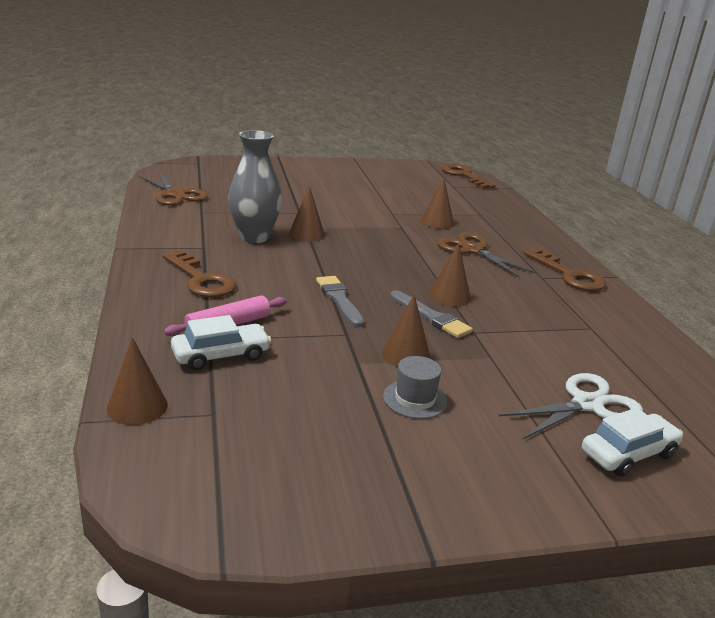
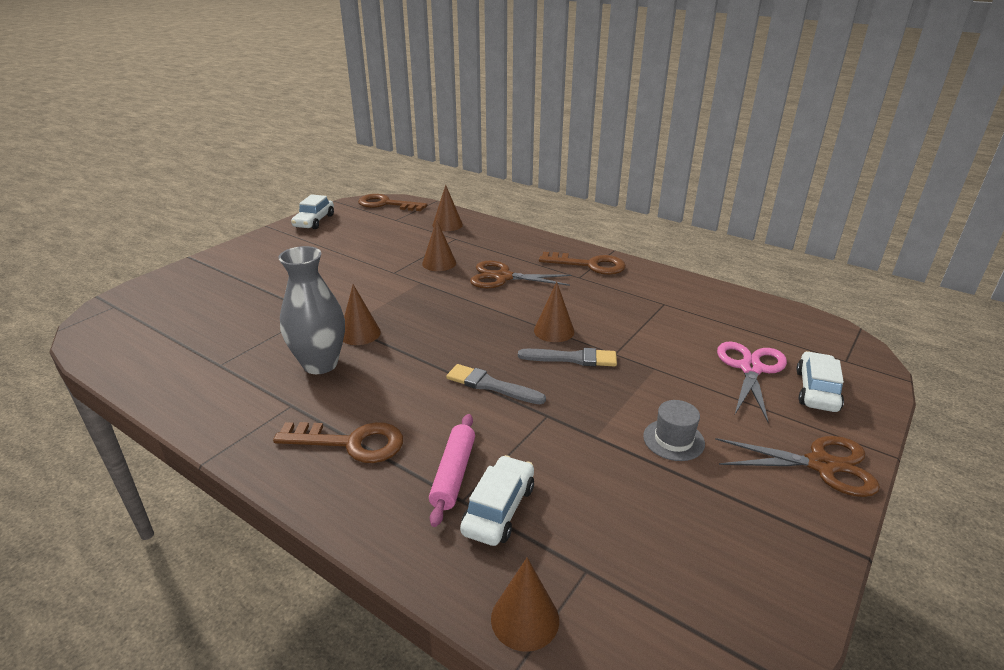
camera: 40 degrees left, 5 degrees up
(175, 195) = (155, 359): brown scissors -> brown scissors (821, 465)
(390, 166) = (314, 221): none -> white car
(405, 355) = (610, 405): brown cone -> brown cone (447, 225)
(587, 405) = (751, 368): white scissors -> pink scissors

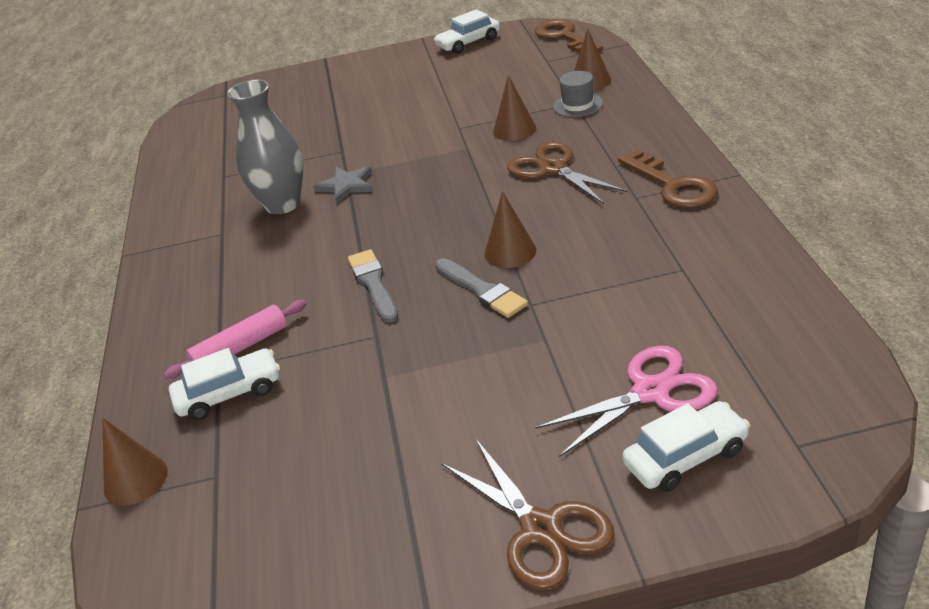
camera: 50 degrees right, 5 degrees up
(351, 443) = (215, 285): brown key -> none
(360, 333) = (346, 186): brown cone -> grey star
(673, 440) = (443, 418): grey hat -> grey hat (578, 105)

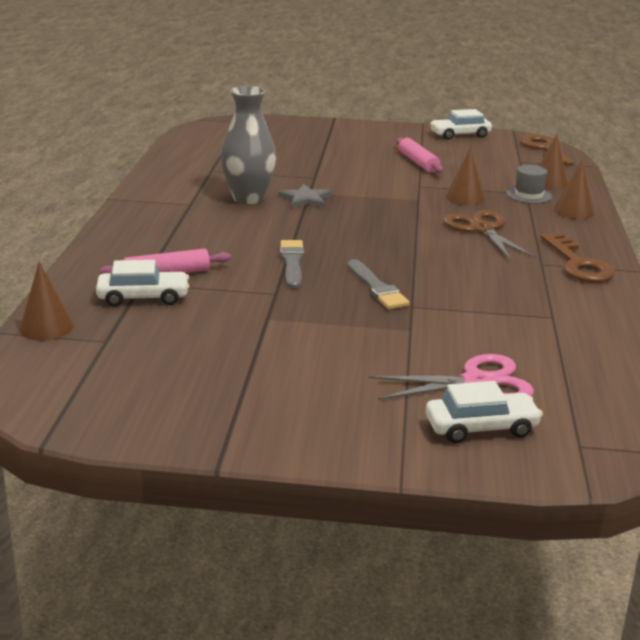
camera: 10 degrees right, 10 degrees down
(442, 95) = (418, 162): none -> pink rolling pin
(510, 252) = (414, 271): brown cone -> brown cone (573, 211)
(541, 529) = (337, 437): brown scissors -> none

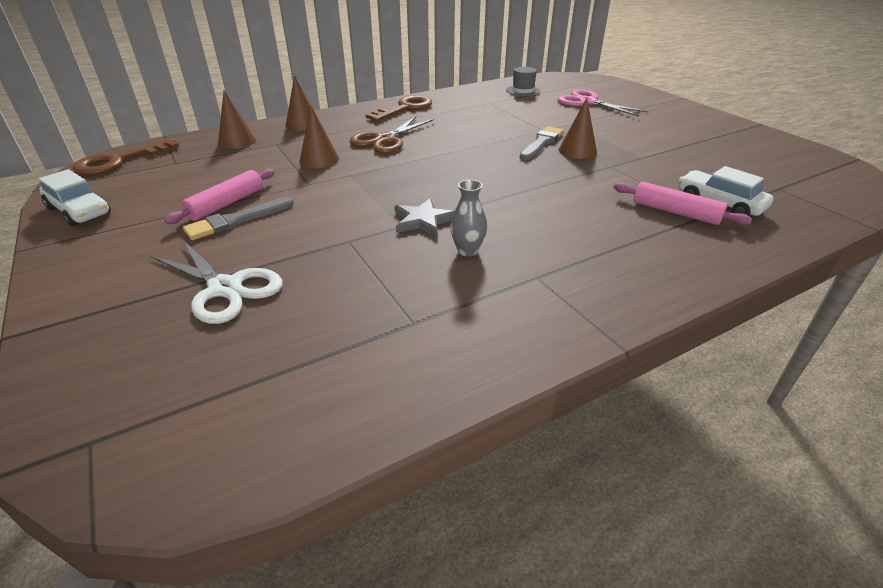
camera: 125 degrees left, 10 degrees up
(46, 327) = (826, 215): brown cone -> brown cone (577, 151)
(248, 198) = (467, 250): grey vase -> grey vase, size x0.50
(292, 263) = (560, 177): grey brush -> grey brush (236, 220)
(310, 148) = (225, 288): none -> white scissors
(481, 427) = (619, 95): white car -> none
(528, 195) = (280, 142): grey hat -> grey hat (523, 91)

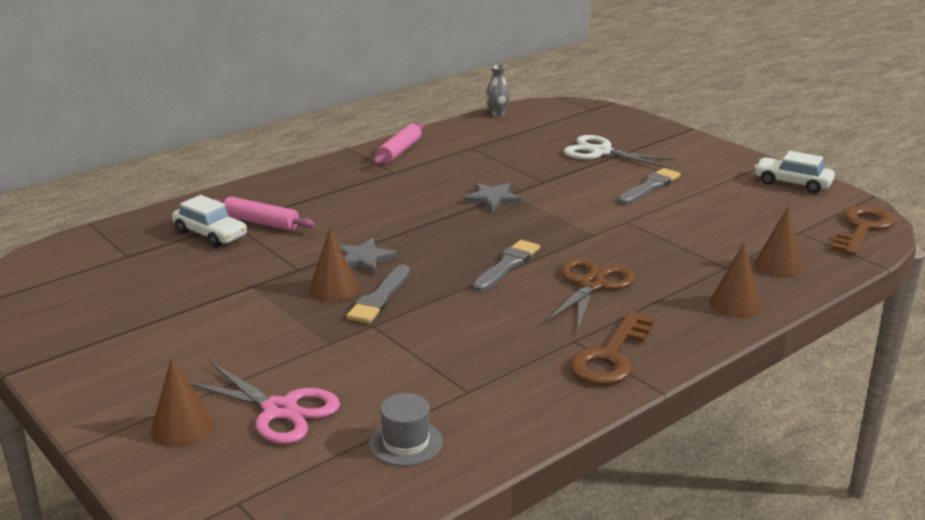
camera: 170 degrees right, 10 degrees down
(226, 204) = (678, 198): pink rolling pin -> pink rolling pin (399, 151)
(319, 159) = (645, 249): brown cone -> brown cone (182, 428)
(439, 156) = (507, 265): none -> grey brush
(467, 250) = (447, 182): grey vase -> grey vase (497, 113)
(558, 169) = (363, 259): none -> grey star

